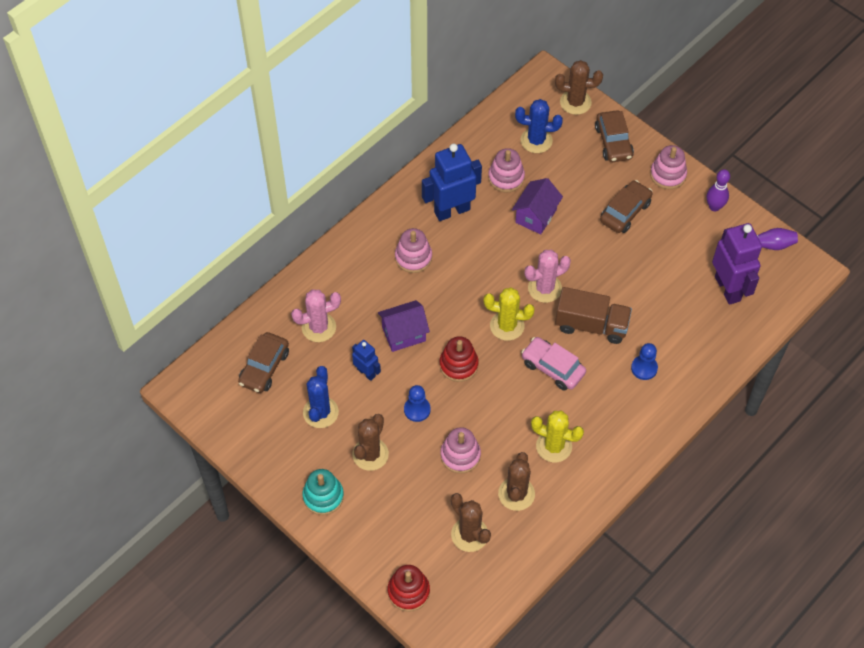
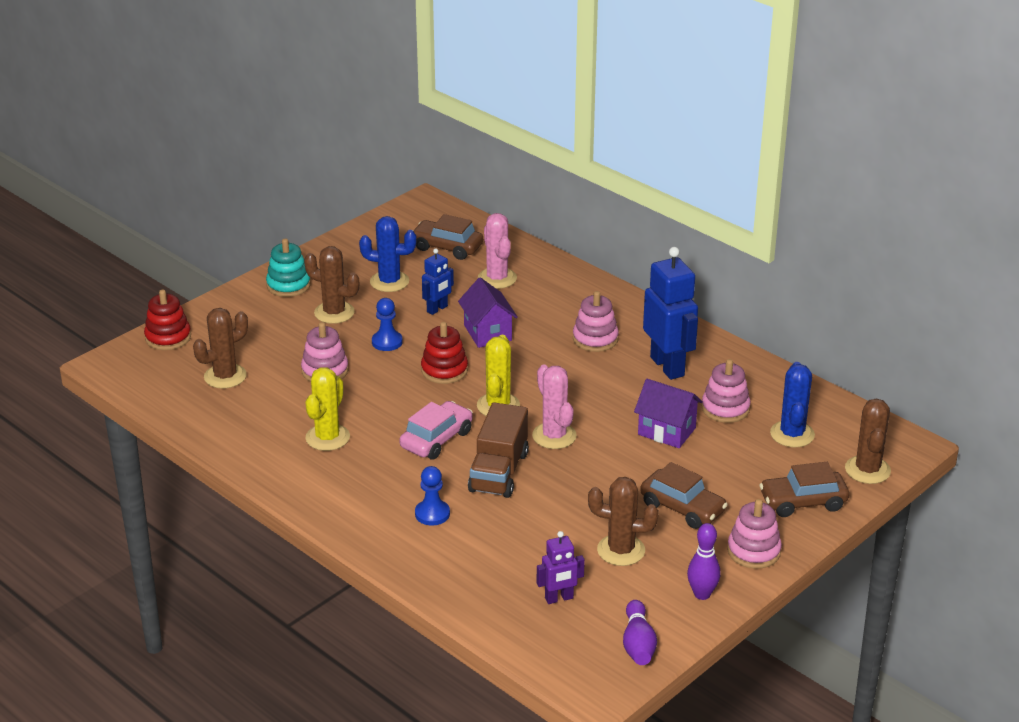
camera: 90 degrees right, 25 degrees down
(516, 494) = (269, 409): brown cactus -> brown cactus (621, 550)
(728, 288) = (559, 598): purple robot -> purple robot, size x0.53

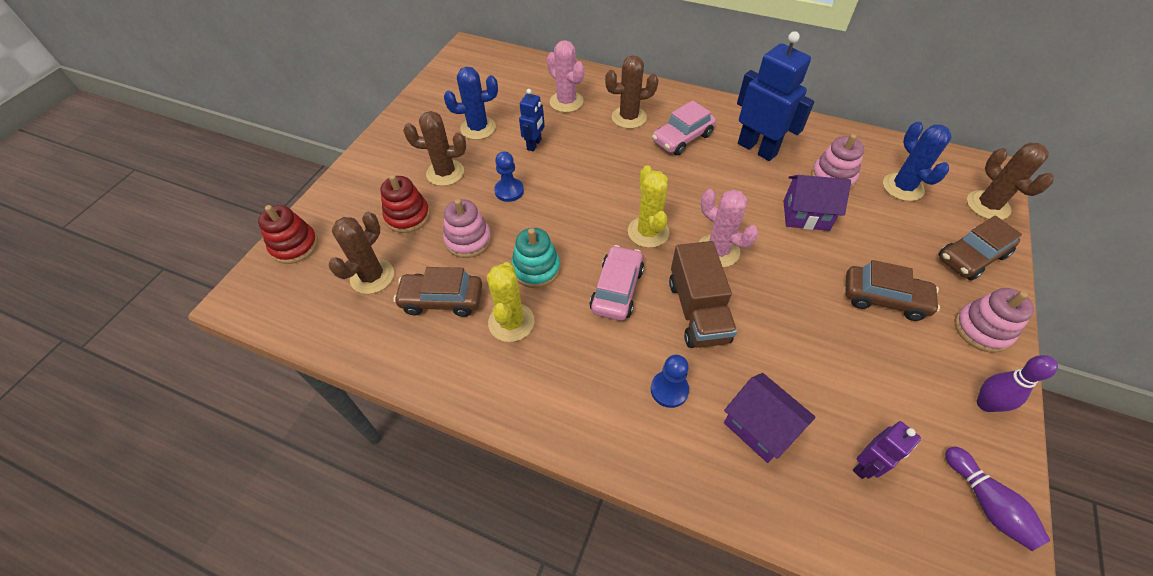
camera: 20 degrees left, 20 degrees up
(288, 285) = (389, 155): turquoise stacking toy -> turquoise stacking toy (536, 269)
(444, 370) = (577, 207): red stacking toy -> red stacking toy (408, 216)
(447, 247) = (508, 84): brown car -> brown car (442, 300)
(487, 333) = (591, 157): purple house -> purple house (759, 427)
(595, 339) = (682, 138): pink stacking toy -> pink car
(621, 550) = (873, 373): brown cactus -> brown cactus (629, 117)

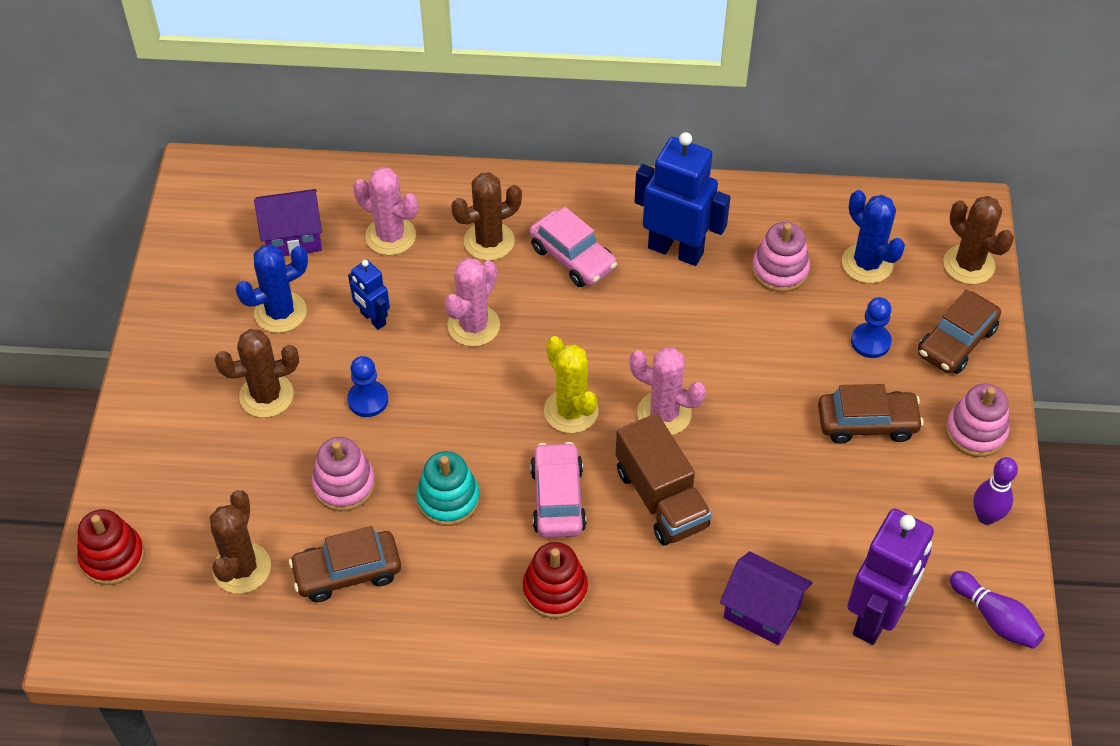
camera: 20 degrees left, 0 degrees up
(408, 216) = (246, 474): red stacking toy -> red stacking toy (555, 590)
(511, 322) = (445, 575): yellow cactus -> none
(534, 144) = (373, 319): blue robot -> blue robot turned 135 degrees clockwise
(599, 163) = (473, 326): none -> pink cactus
(669, 390) = (655, 600): blue pawn -> blue pawn (870, 342)
(682, 138) = (572, 258): pink car -> pink car turned 75 degrees counterclockwise
(806, 215) = (758, 335): purple house -> purple house (293, 237)
(866, 465) = (876, 617): purple robot -> purple robot, size x1.89

